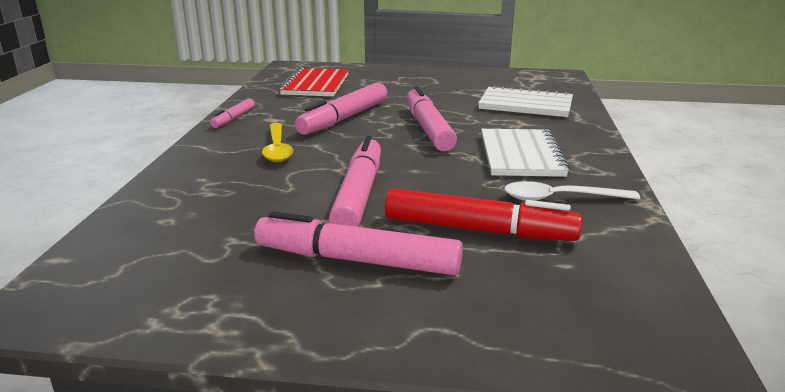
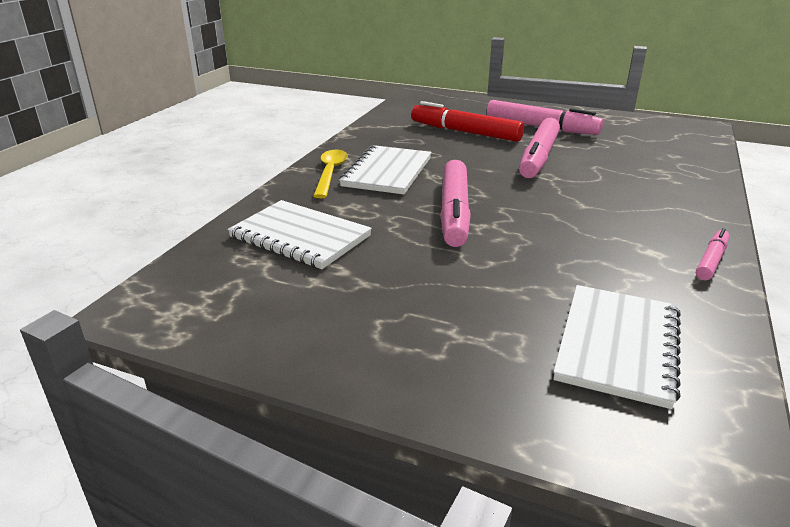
camera: 165 degrees left, 5 degrees up
(277, 149) = (623, 204): yellow spoon -> yellow spoon (330, 173)
(315, 85) = (618, 346): red notebook -> white notebook
(344, 118) = (553, 241): pink marker -> none
(560, 198) = (395, 141): white spoon -> none

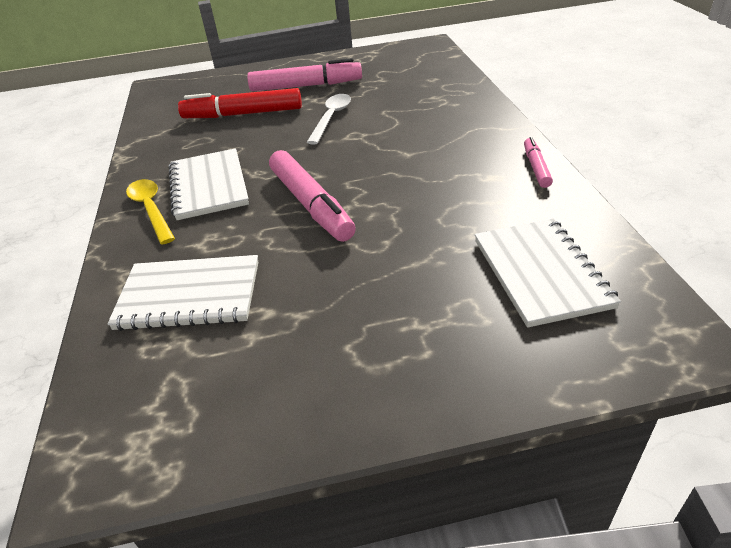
camera: 30 degrees left, 10 degrees up
(539, 157) = (331, 118): pink marker -> white spoon

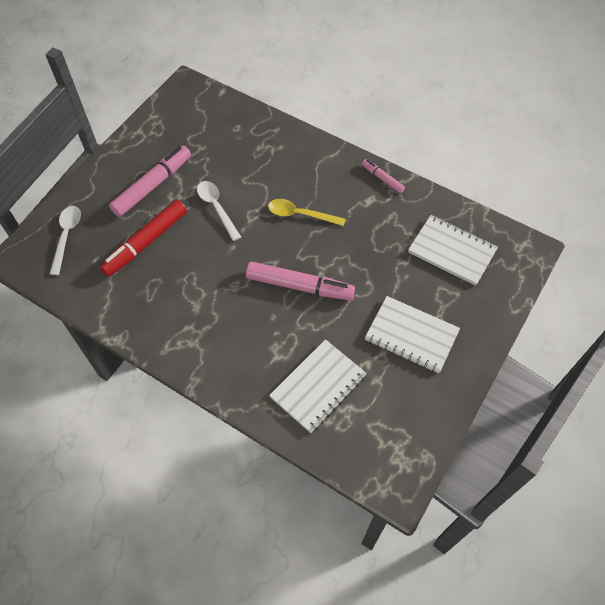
camera: 50 degrees left, 20 degrees up
(151, 209) = (210, 358): yellow spoon -> yellow spoon (300, 214)
(202, 88) = (66, 236): none -> white spoon
(209, 186) = (219, 316): white notebook -> white notebook (411, 335)

